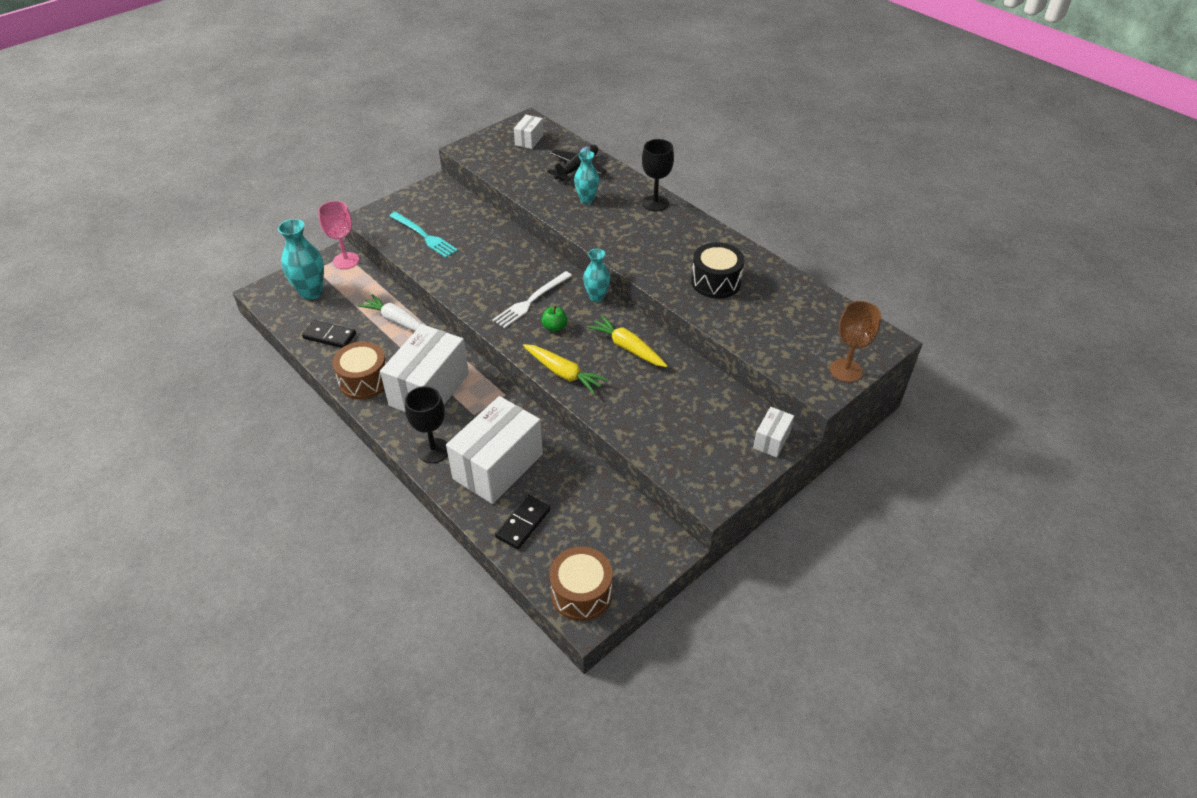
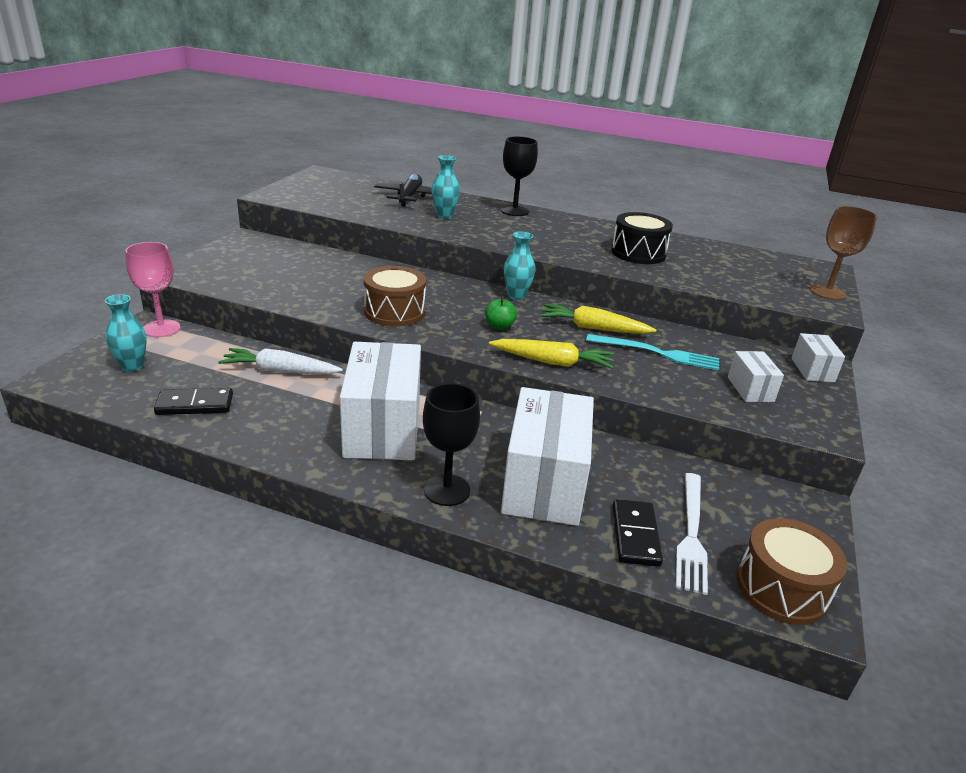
camera: 30 degrees left, 15 degrees down
(311, 292) = (132, 366): turquoise vase -> turquoise vase, size x0.64
(364, 381) = (284, 439): brown drum -> brown drum (394, 312)
(424, 236) = (268, 278): turquoise fork -> turquoise fork (657, 353)
(529, 140) = (336, 184): white box -> white box (750, 389)
(531, 301) = (450, 310): white fork -> white fork (691, 534)

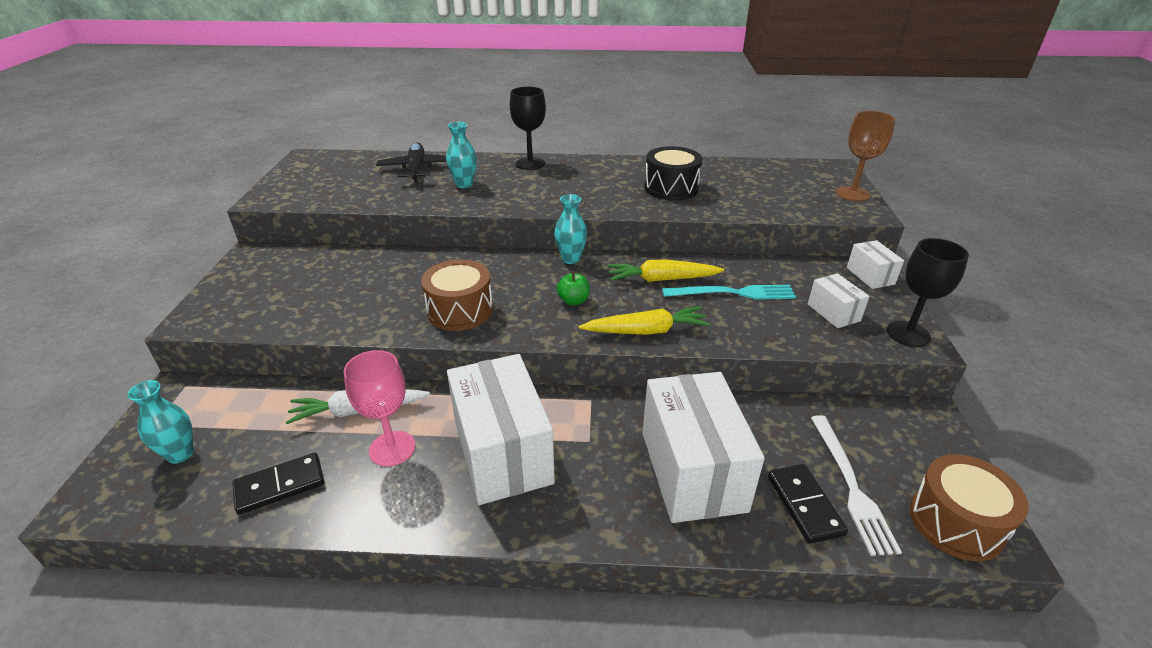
camera: 15 degrees left, 5 degrees up
(161, 328) = (194, 391): pink goblet -> pink goblet (392, 448)
(447, 490) = (604, 511): black goblet -> black goblet (908, 334)

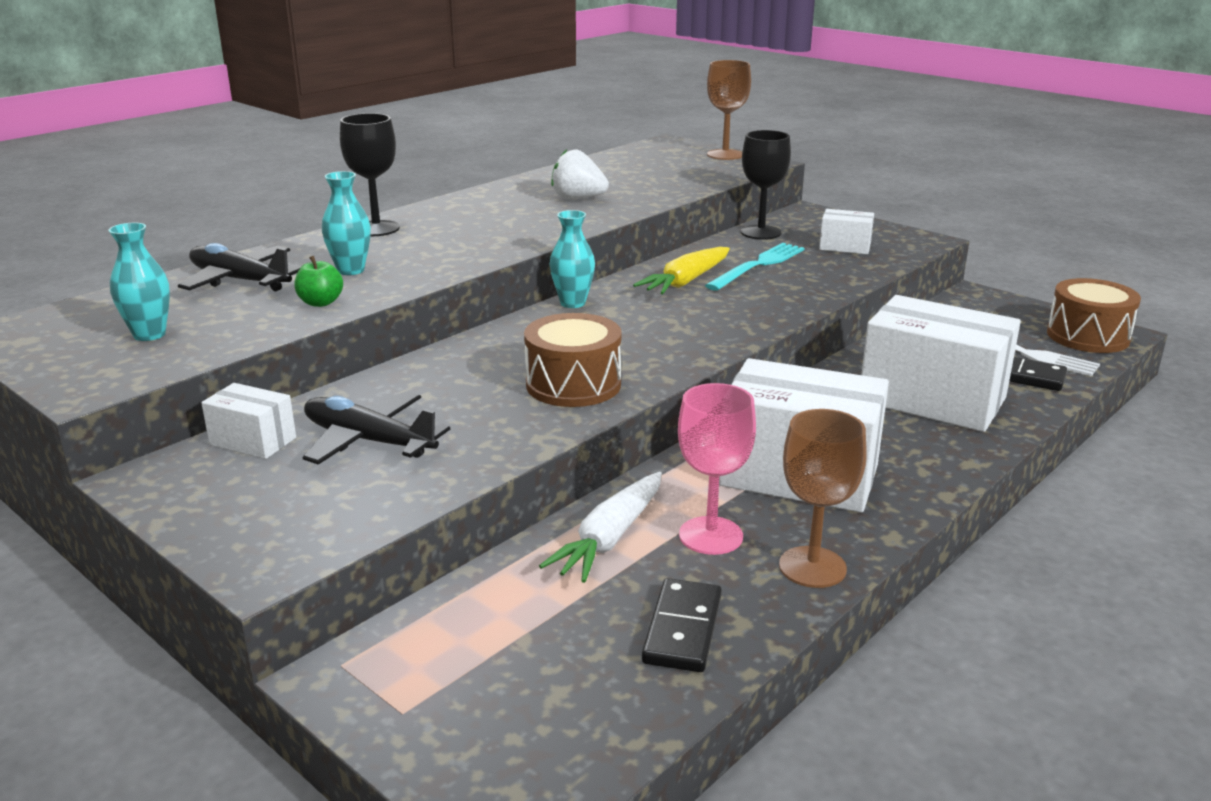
camera: 50 degrees left, 10 degrees down
(180, 454) = (511, 699): turquoise vase -> turquoise vase (149, 334)
(333, 285) = (368, 441): none -> black plane
(388, 511) = (812, 567): none -> brown goblet
(573, 301) = (655, 328): green apple -> green apple (320, 302)
(646, 331) = (760, 317): yellow carrot -> none
(671, 188) = (578, 198): black drum -> white strawberry
(870, 276) = (815, 216): white box -> white box (253, 441)
(908, 334) = (909, 238): black goblet -> black goblet (761, 232)

